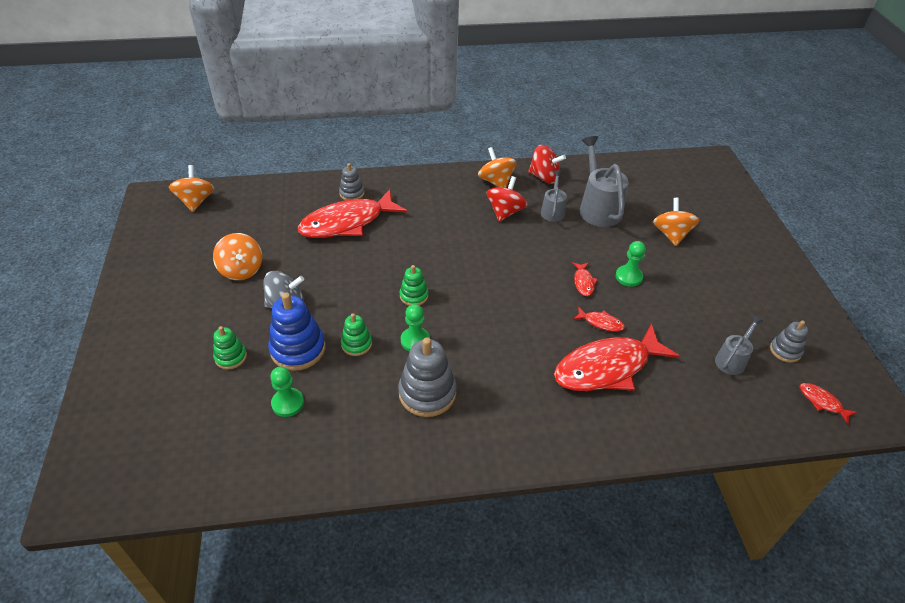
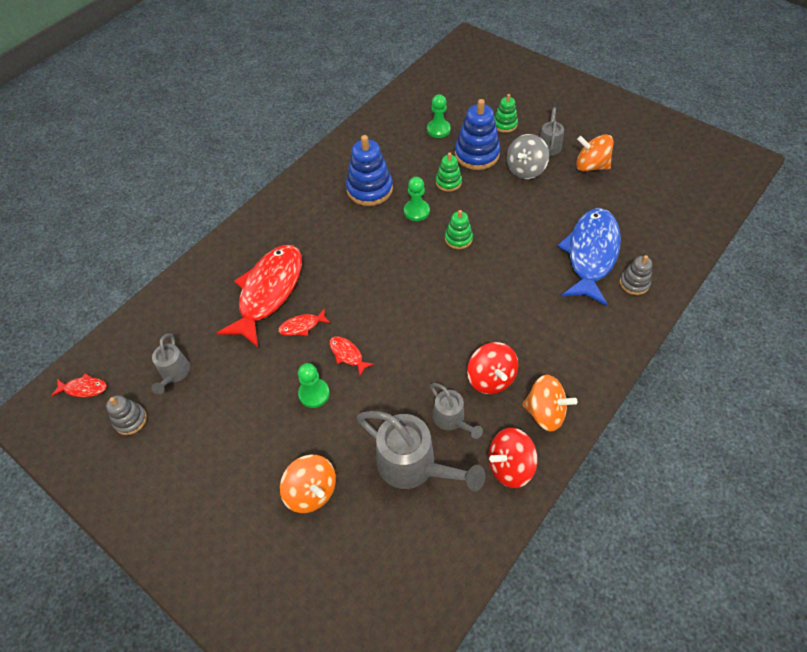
camera: 140 degrees right, 10 degrees up
(196, 201) = (715, 180): orange spinning top -> none
(233, 309) = (549, 144): none -> grey watering can
(347, 223) = (591, 254): red fish -> blue fish
(427, 393) = (369, 189): grey stacking toy -> blue stacking toy

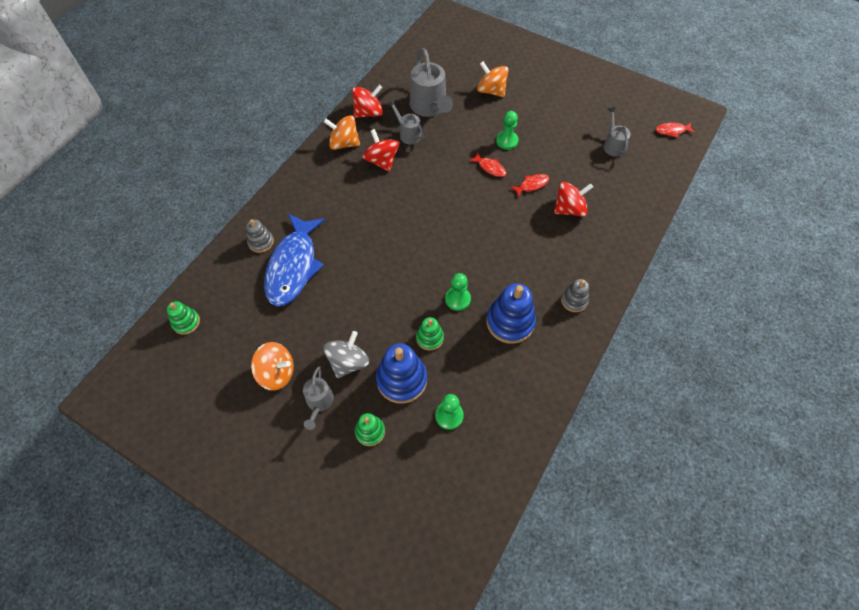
camera: 170 degrees right, 5 degrees up
(130, 420) = (626, 116): grey stacking toy -> grey stacking toy (574, 300)
(268, 292) = (569, 209): red fish -> red spinning top
(414, 466) = (430, 107): grey watering can -> grey watering can turned 135 degrees counterclockwise
(458, 238) = (414, 272): green stacking toy -> green stacking toy (186, 322)

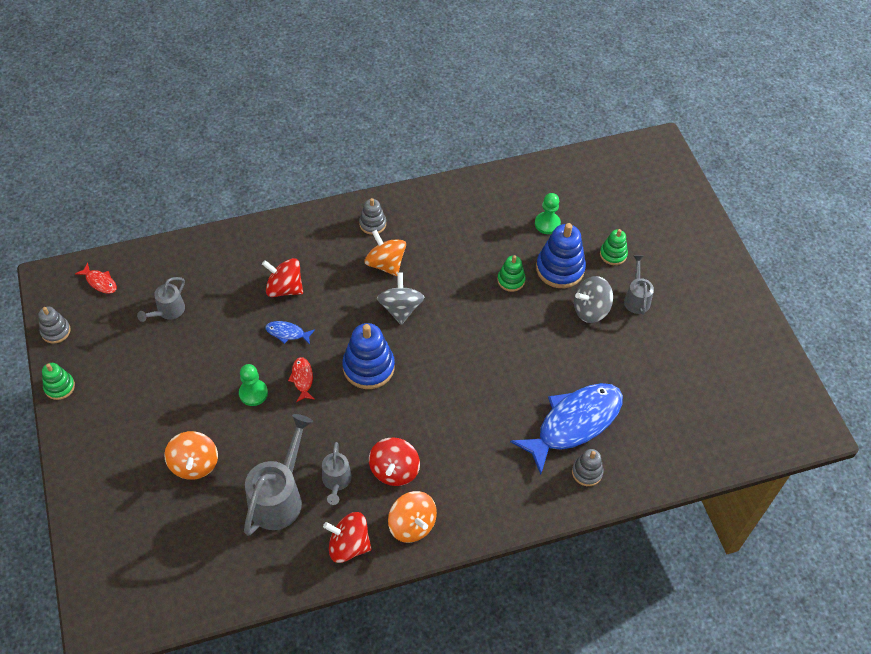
camera: 140 degrees left, 5 degrees down
(186, 322) = (707, 443): green stacking toy -> green stacking toy (59, 387)
(277, 373) = (654, 343): orange spinning top -> orange spinning top (385, 264)
(319, 403) = (636, 298): grey watering can -> grey watering can turned 45 degrees counterclockwise
(457, 299) = (460, 291): green pawn -> none
(483, 254) = (400, 308): none -> grey spinning top
(510, 322) = (438, 246): blue stacking toy -> blue stacking toy (368, 367)
(531, 185) = (287, 333): red fish -> blue fish
(651, 92) = (56, 331): none -> grey stacking toy

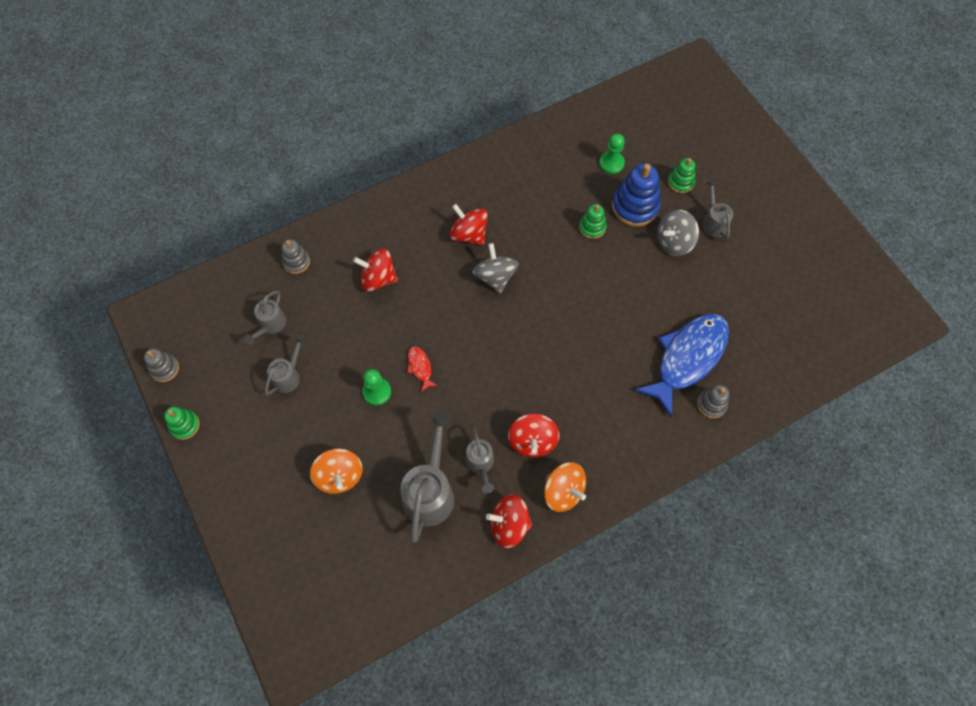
camera: 10 degrees left, 10 degrees up
(100, 282) = (194, 308): red fish -> none
(172, 361) = (288, 375): none -> grey watering can
(287, 333) = (393, 324): blue fish -> none
(368, 367) = (480, 342): blue stacking toy -> none
(372, 224) = (445, 196): grey stacking toy -> grey stacking toy (296, 262)
(385, 264) = (469, 234): orange spinning top -> red spinning top

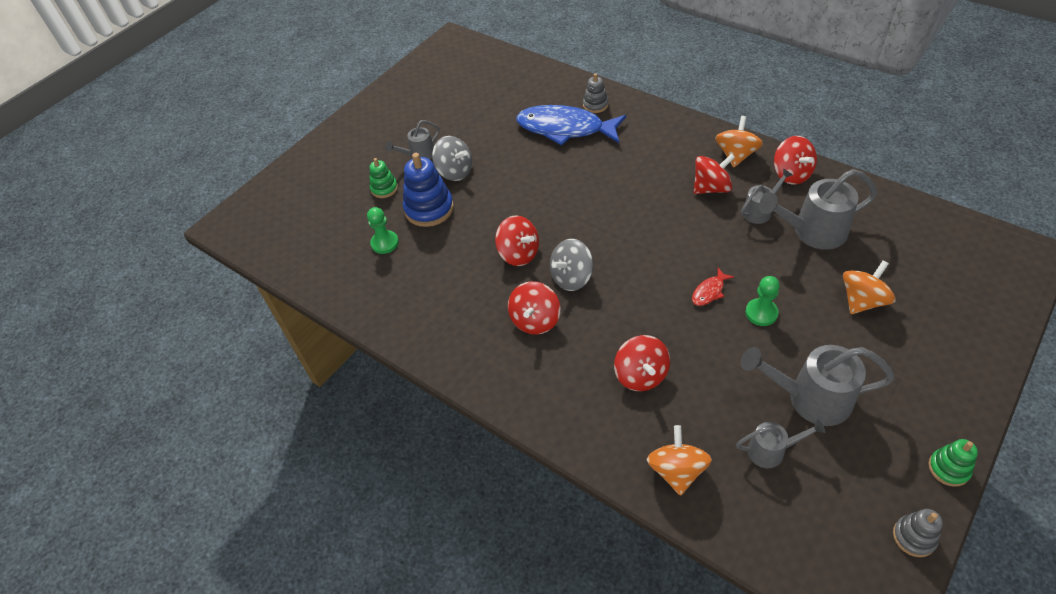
camera: 110 degrees left, 15 degrees down
(288, 375) = (810, 398): grey watering can -> grey watering can, size x1.77
(296, 262) = (676, 470): grey stacking toy -> orange spinning top
(543, 251) = (518, 254): none -> red spinning top
(592, 227) = (470, 229): green stacking toy -> none

